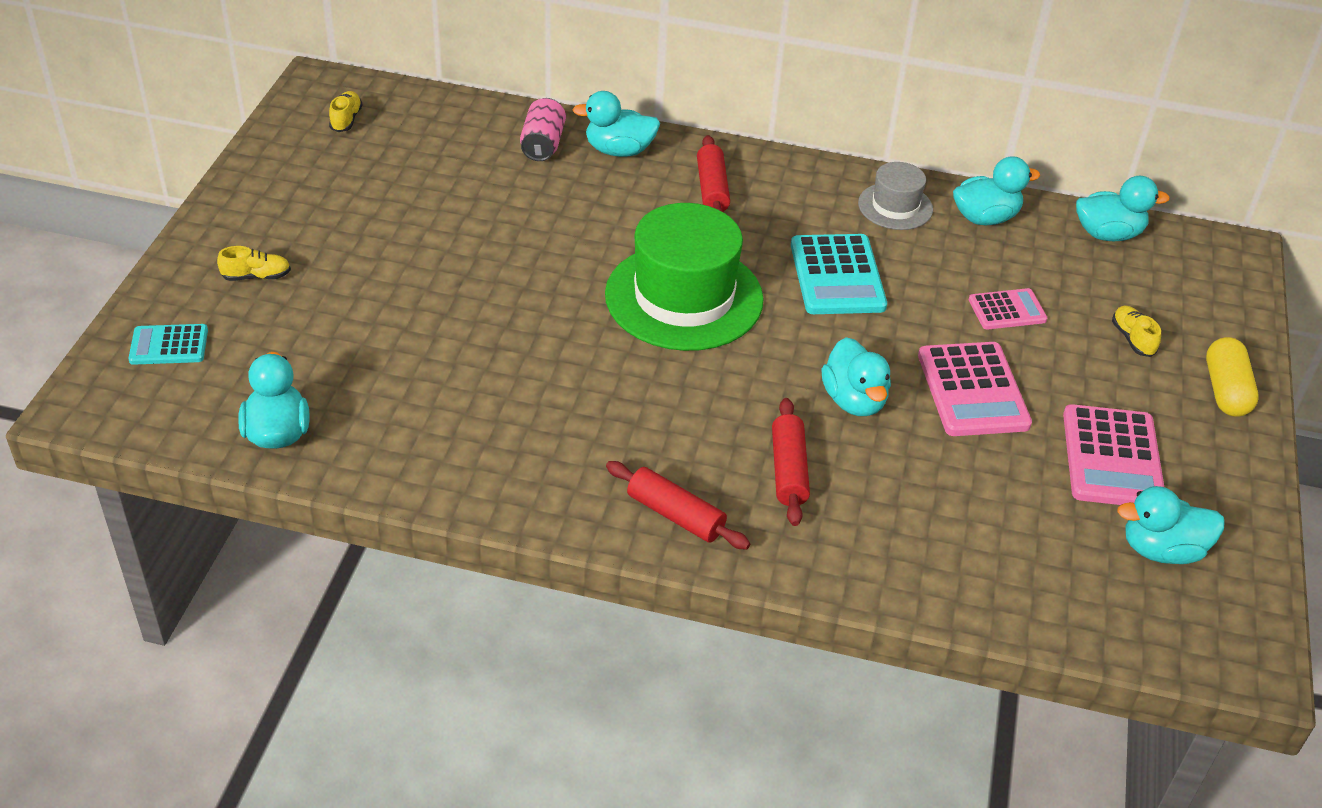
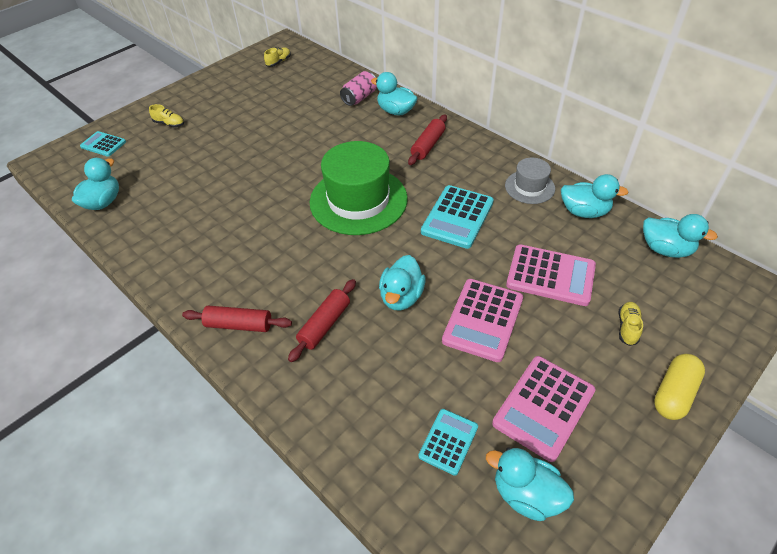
camera: 35 degrees right, 5 degrees up
(675, 515) = (239, 325): red rolling pin -> red rolling pin turned 60 degrees counterclockwise
(1007, 310) = (550, 275): pink calculator -> pink calculator, size x1.69
(1044, 535) = (448, 441): none -> turquoise calculator

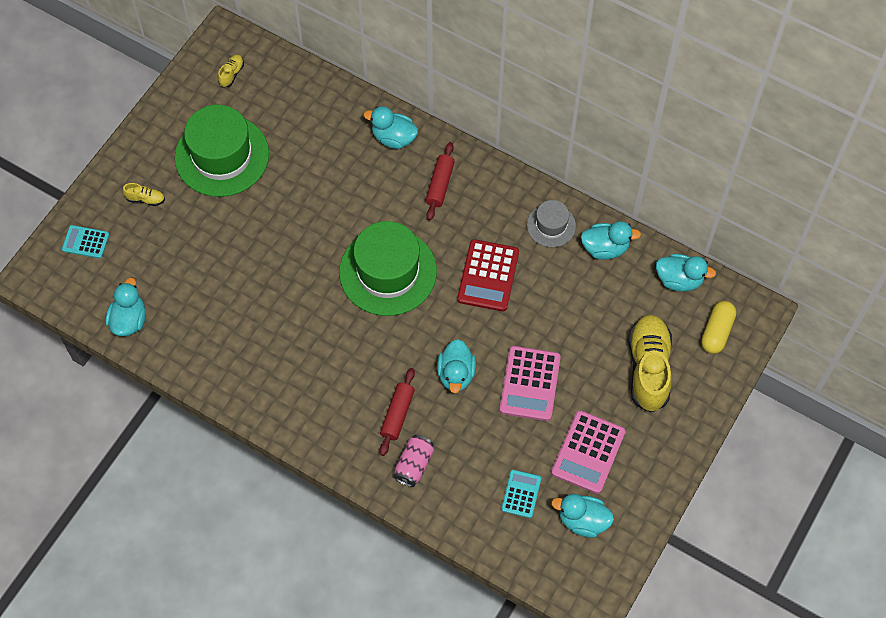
camera: 15 degrees left, 15 degrees up
(239, 325) = (323, 429): red rolling pin -> none
(246, 106) = (222, 156): none -> green hat
(359, 97) = (347, 122): pink can -> pink can (414, 465)
(457, 217) = (488, 276): turquoise calculator -> red calculator
(550, 275) = (581, 327): pink calculator -> none
(627, 327) = (648, 368): yellow shoe -> yellow shoe, size x2.38
(674, 393) = (684, 421): yellow capsule -> yellow capsule (716, 332)

